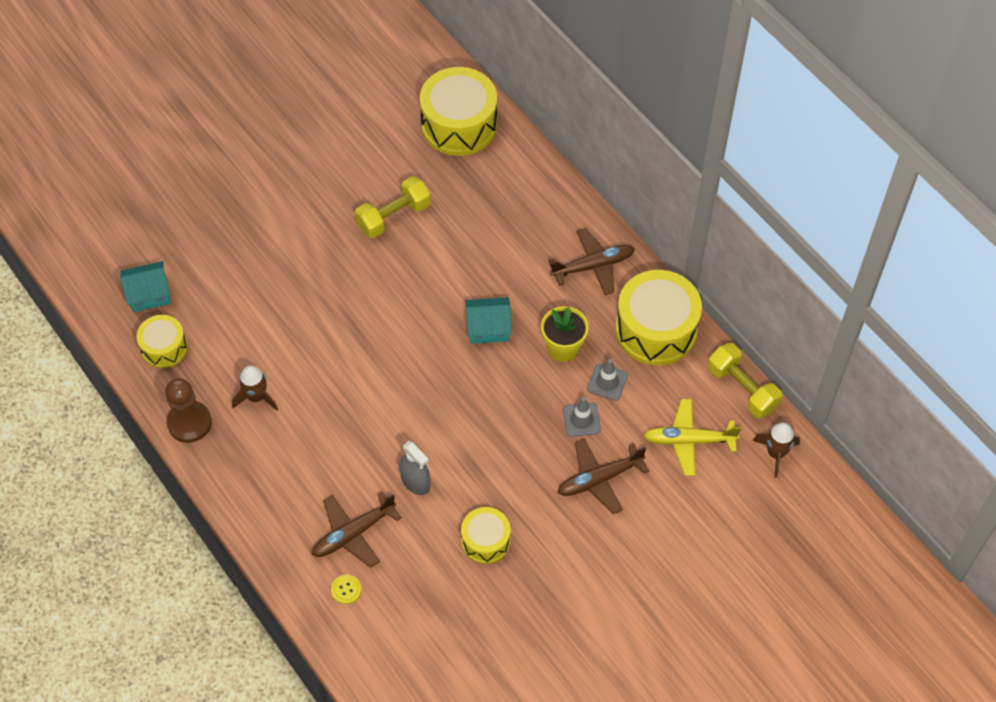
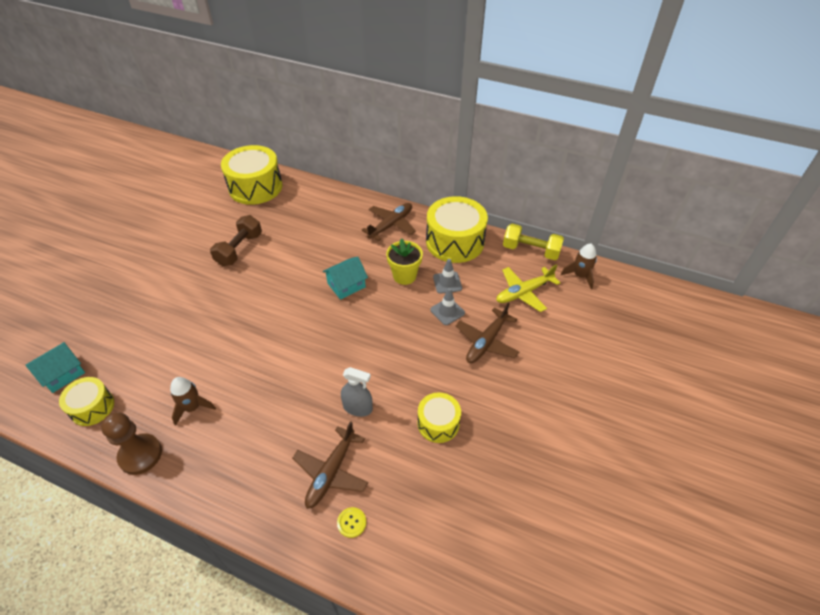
camera: 30 degrees left, 10 degrees down
(393, 216) = (239, 249): yellow dumbbell -> brown dumbbell

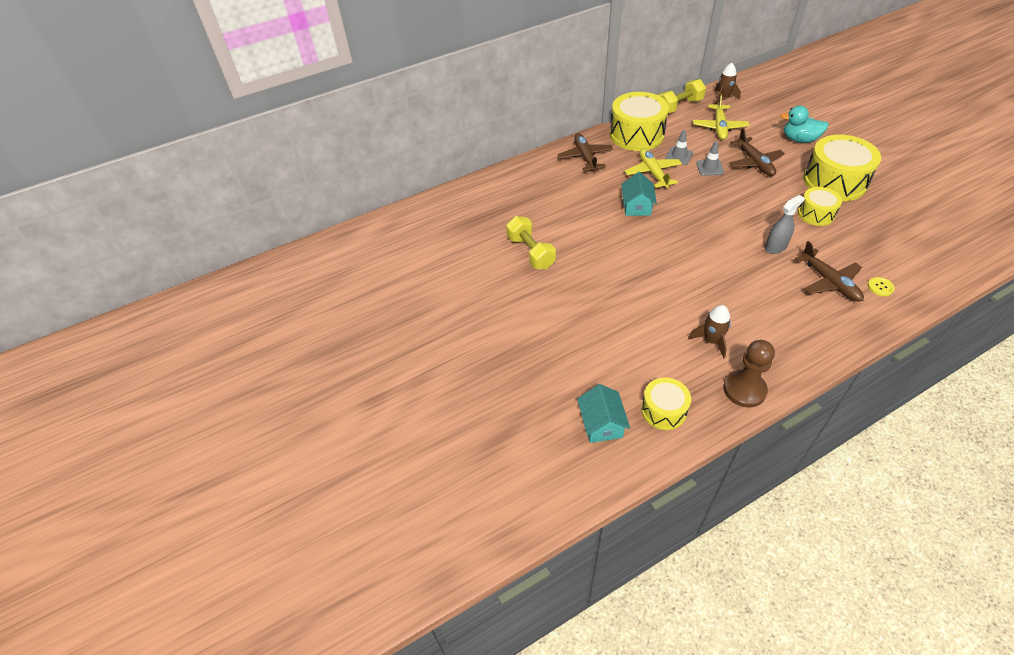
camera: 50 degrees left, 0 degrees up
(239, 249) = (531, 252): brown dumbbell -> yellow dumbbell
(255, 187) = (448, 214): yellow drum -> yellow drum (834, 182)
(404, 276) = (653, 173): yellow flower pot -> yellow plane
(564, 364) = (799, 139): none -> turquoise duck

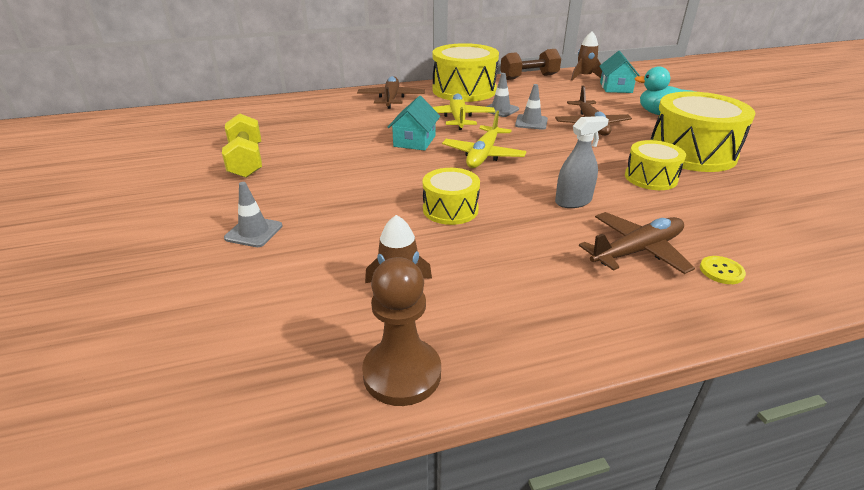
camera: 10 degrees right, 15 degrees down
(592, 315) = (254, 232): none -> grey traffic cone
(601, 424) = (116, 375): turquoise house -> turquoise house (616, 87)
(663, 410) = (237, 376): yellow drum -> yellow drum (450, 209)
(679, 106) = (529, 77): yellow dumbbell -> brown dumbbell
(719, 127) = (565, 95): yellow plane -> yellow plane (483, 155)
(829, 282) = (636, 251): brown plane -> brown plane turned 105 degrees counterclockwise

